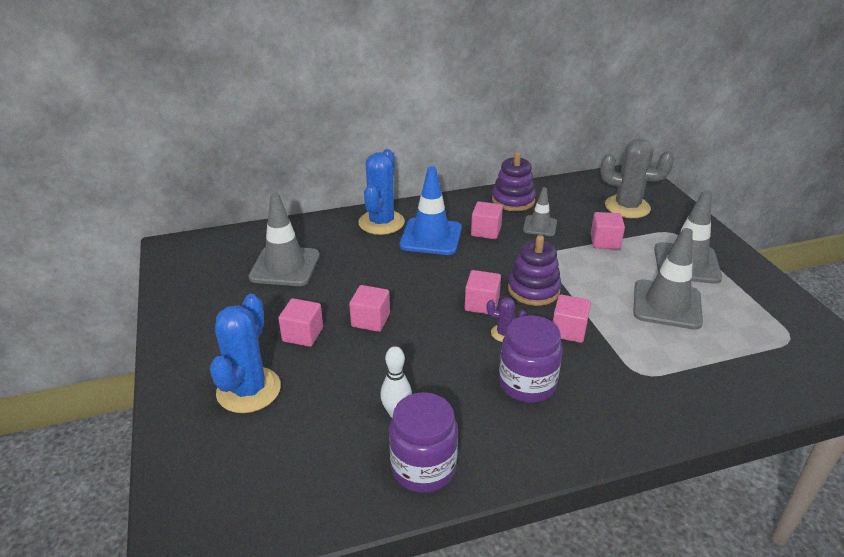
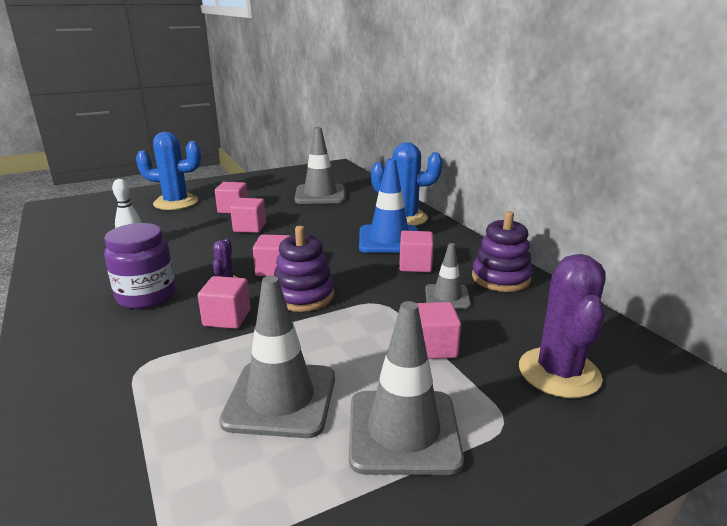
camera: 80 degrees right, 10 degrees down
(423, 468) = (69, 259): purple jar -> none
(627, 207) = (559, 373): grey cactus -> purple cactus

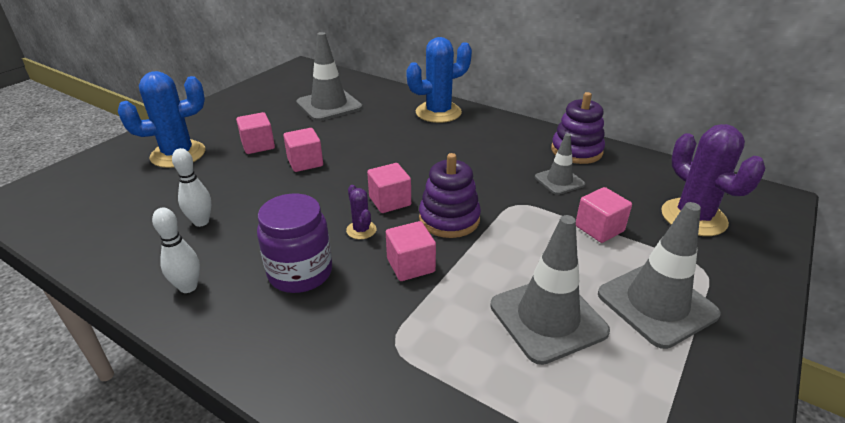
camera: 30 degrees left, 10 degrees up
(72, 281) = (188, 287): none -> white bowling pin
(389, 240) = (452, 139): blue traffic cone -> none
(415, 265) = (502, 158): pink cube -> none

